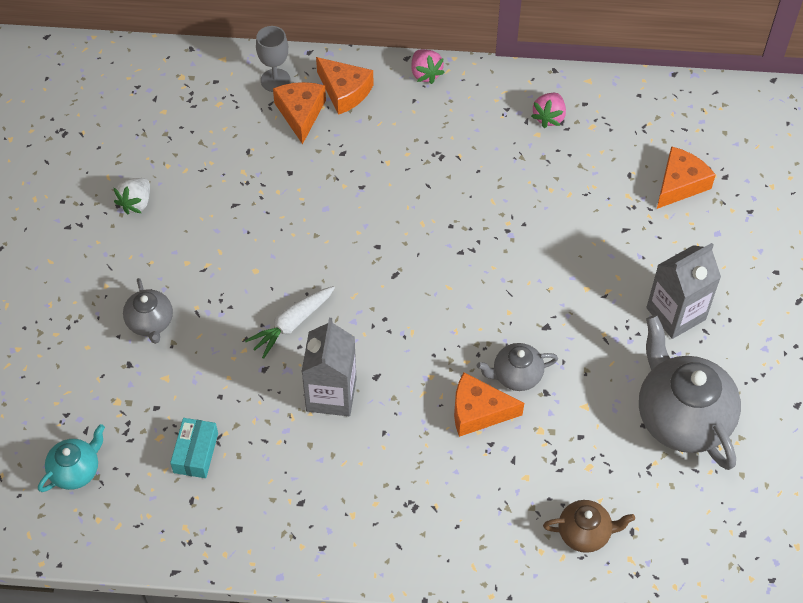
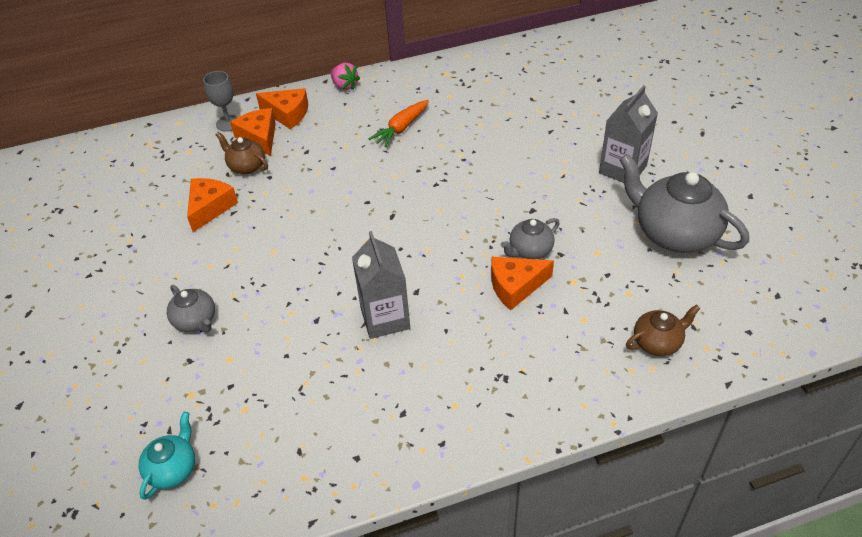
camera: 20 degrees left, 10 degrees down
(136, 203) = (145, 238): white strawberry -> none
(195, 453) = (284, 409): turquoise box -> none
(271, 149) = (246, 166): none -> brown teapot
(292, 324) = (324, 279): white carrot -> none
(460, 161) = (401, 128): none -> orange carrot
(549, 117) = (452, 84): pink strawberry -> none
(680, 184) = (571, 93): orange cheese -> orange cheese (210, 208)

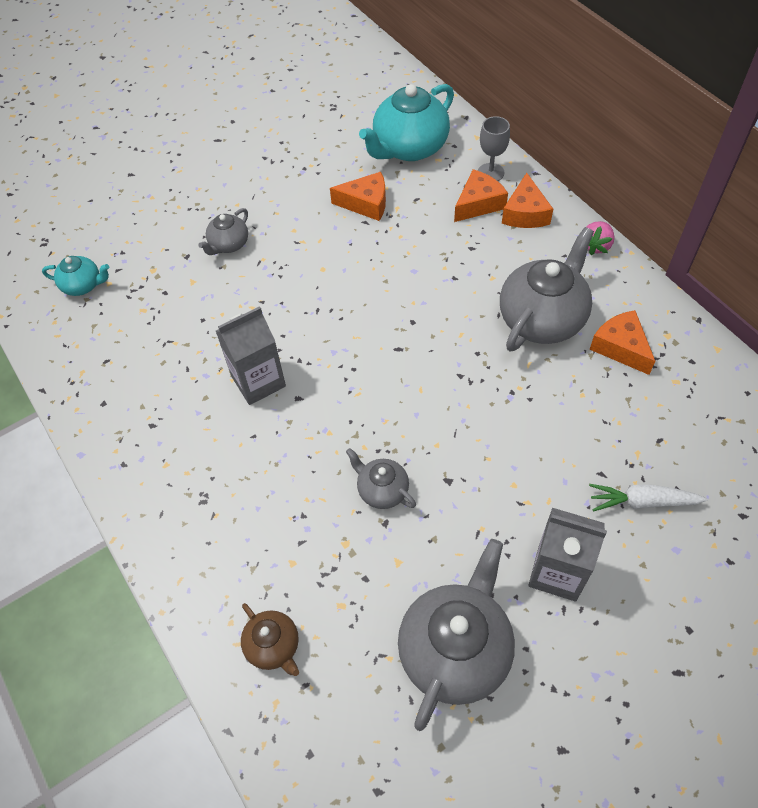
camera: 75 degrees right, 10 degrees up
(160, 166) = (409, 148): none -> turquoise teapot
(246, 166) = (431, 209): brown teapot -> none
(401, 128) = (542, 319): orange carrot -> grey teapot
(515, 286) = (325, 486): orange cheese -> orange cheese (620, 347)
(577, 118) = (642, 502): none -> white carrot

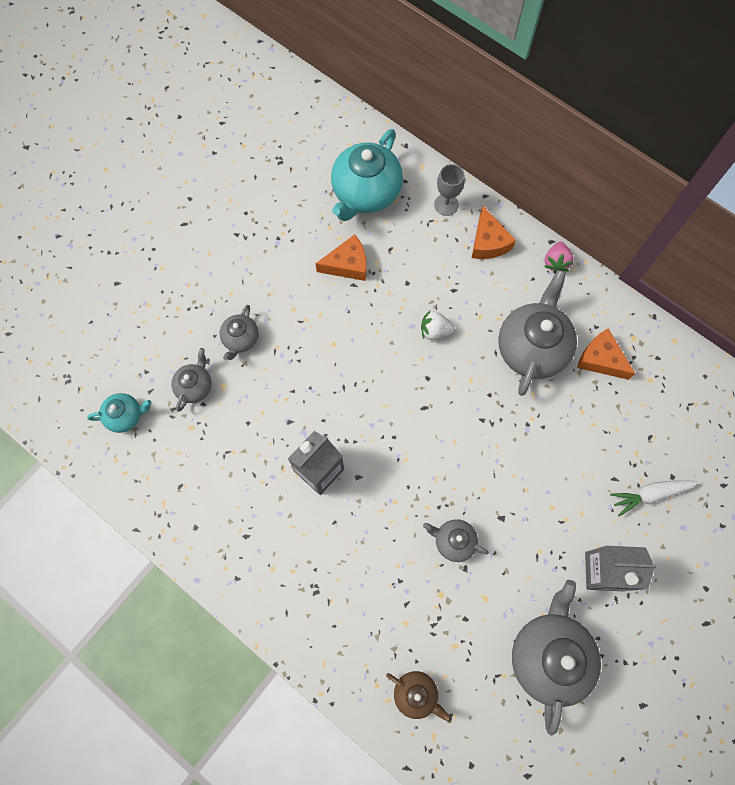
camera: 20 degrees left, 15 degrees up
(164, 275) = (195, 386): none -> grey teapot
(437, 280) = (435, 331): none -> white strawberry
(478, 204) = (446, 241): orange cheese -> none

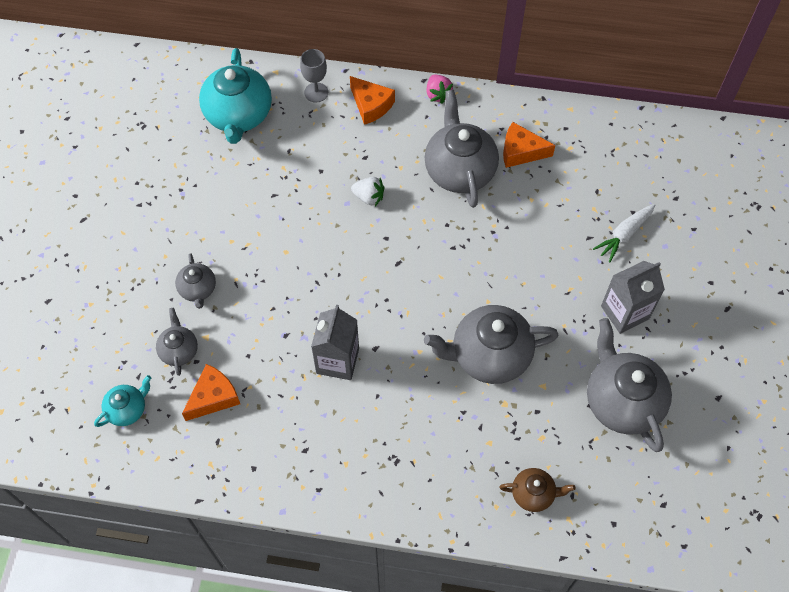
camera: 30 degrees left, 10 degrees down
(347, 265) = (258, 181): orange cheese -> orange cheese (213, 397)
(435, 331) = (369, 197): white strawberry -> white strawberry turned 135 degrees counterclockwise
(453, 541) = (489, 355): grey teapot -> grey teapot, size x1.95

